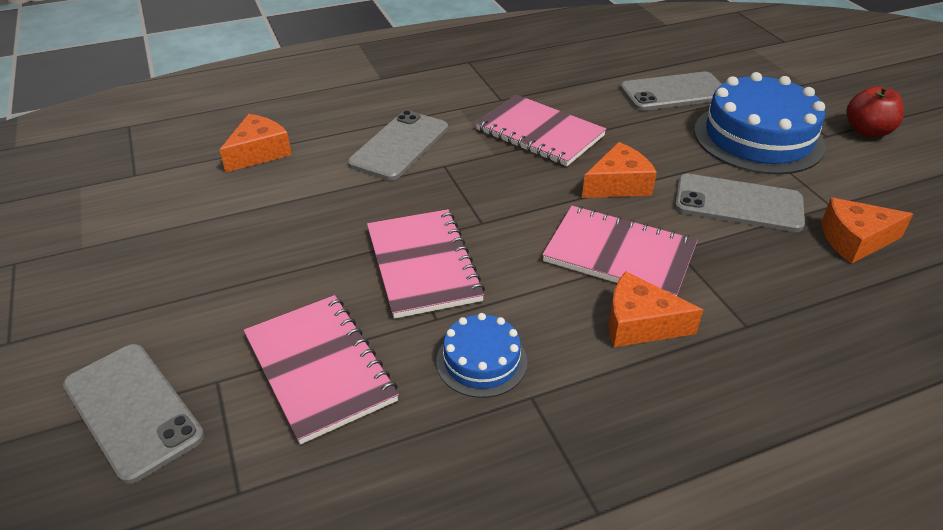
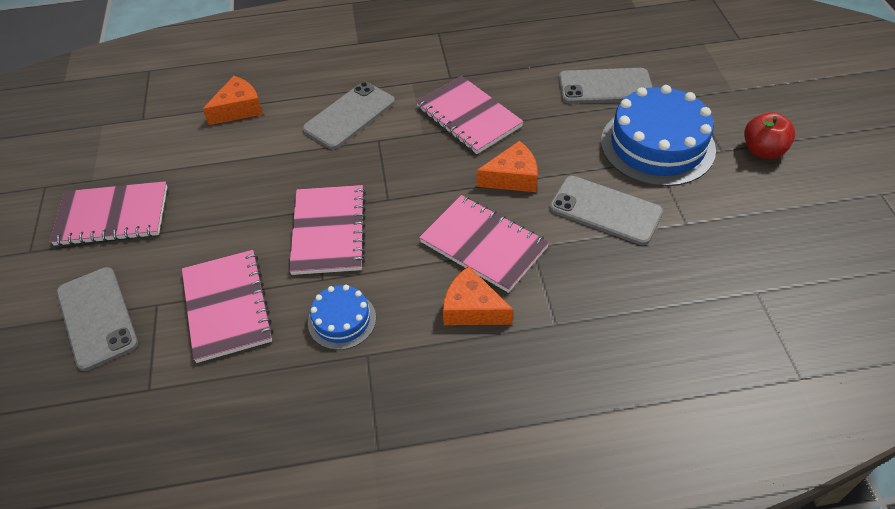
camera: 15 degrees right, 10 degrees up
(122, 284) = (112, 216): none -> pink notebook
(854, 240) = (687, 260): orange cheese -> none

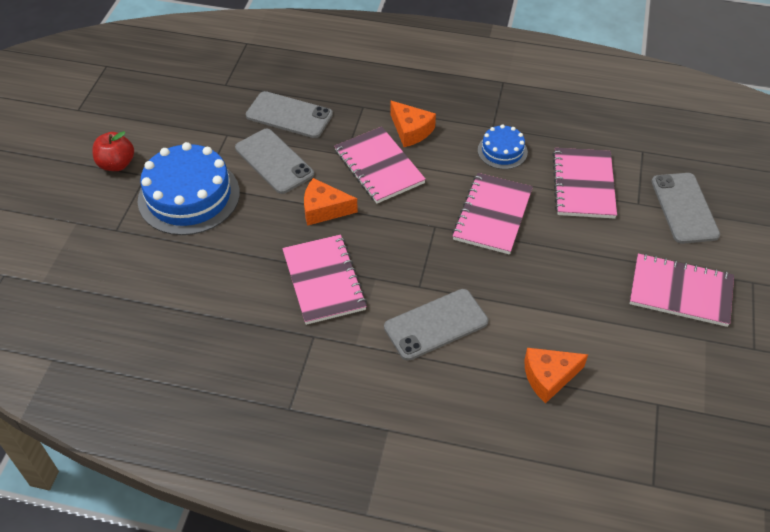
camera: 160 degrees left, 0 degrees up
(605, 86) = (178, 267): grey phone -> grey phone (289, 115)

